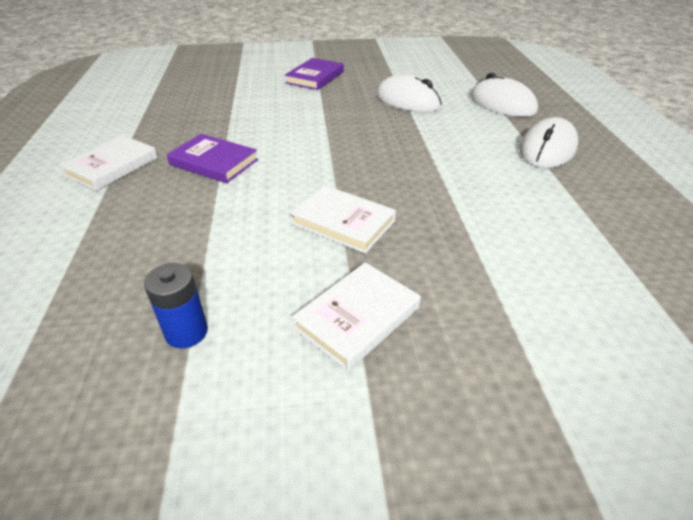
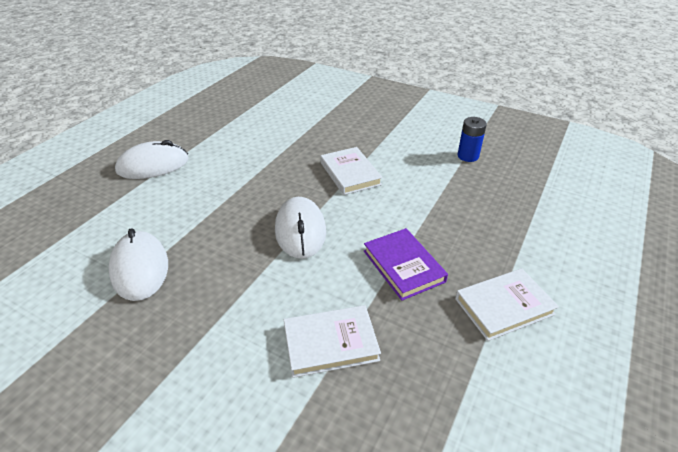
camera: 145 degrees left, 0 degrees up
(315, 77) = (157, 392): purple book -> none
(357, 317) = (387, 134): white book -> white book (330, 343)
(502, 104) = (81, 219): white mouse -> white mouse (300, 230)

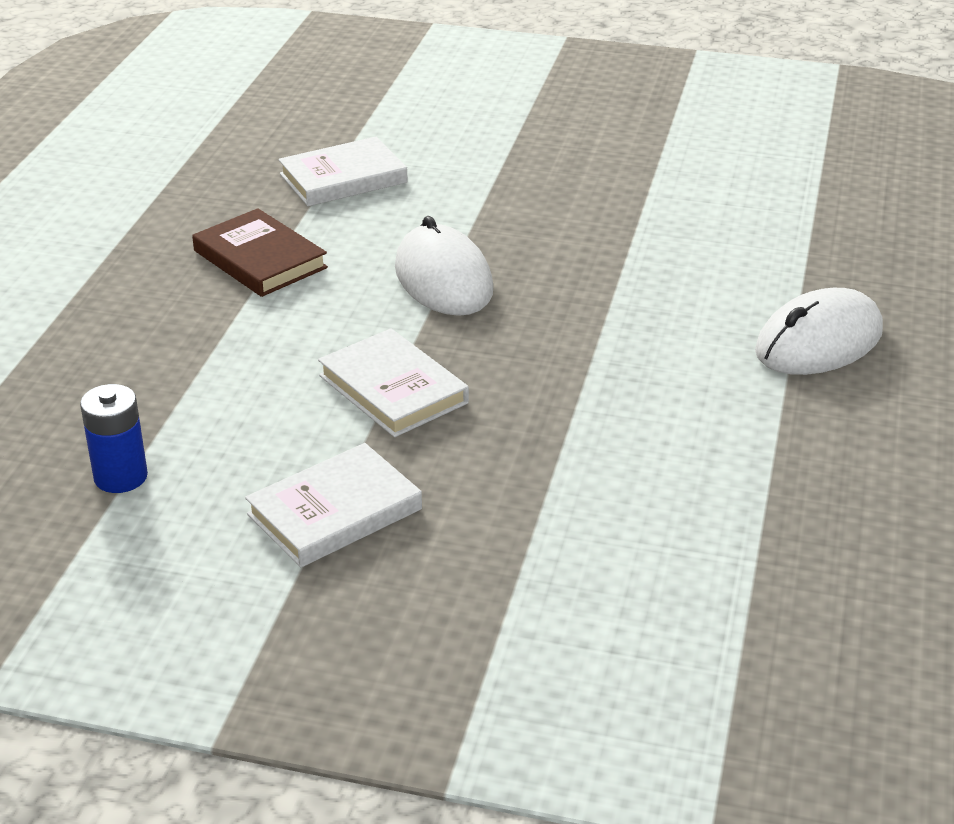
camera: 165 degrees right, 5 degrees down
(140, 268) = (650, 204): white mouse -> none
(403, 266) = (260, 259): purple book -> brown book
(504, 306) = (113, 238): white book -> white book (334, 512)

